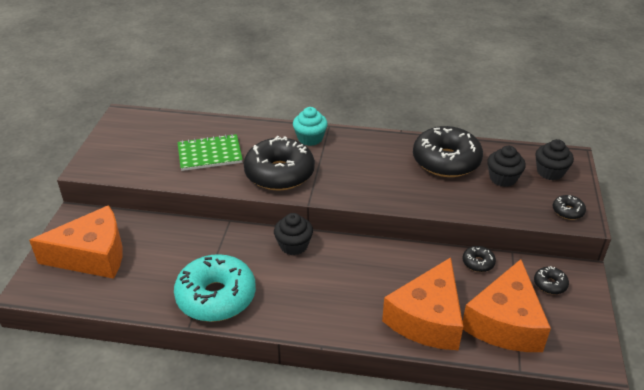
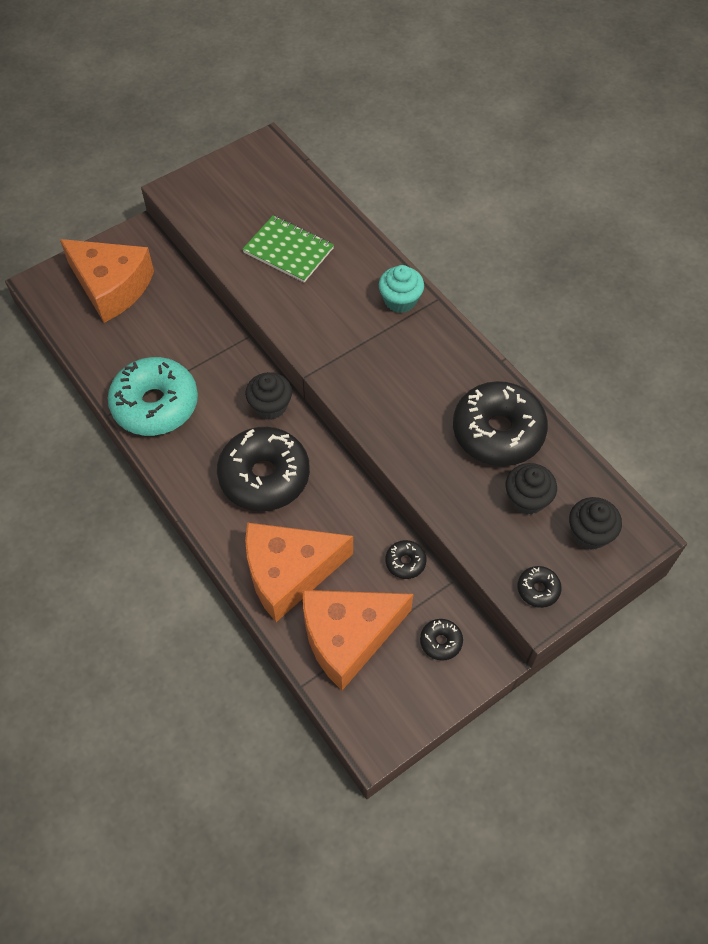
camera: 45 degrees right, 20 degrees up
(279, 173) = (322, 321): black donut -> black donut (264, 476)

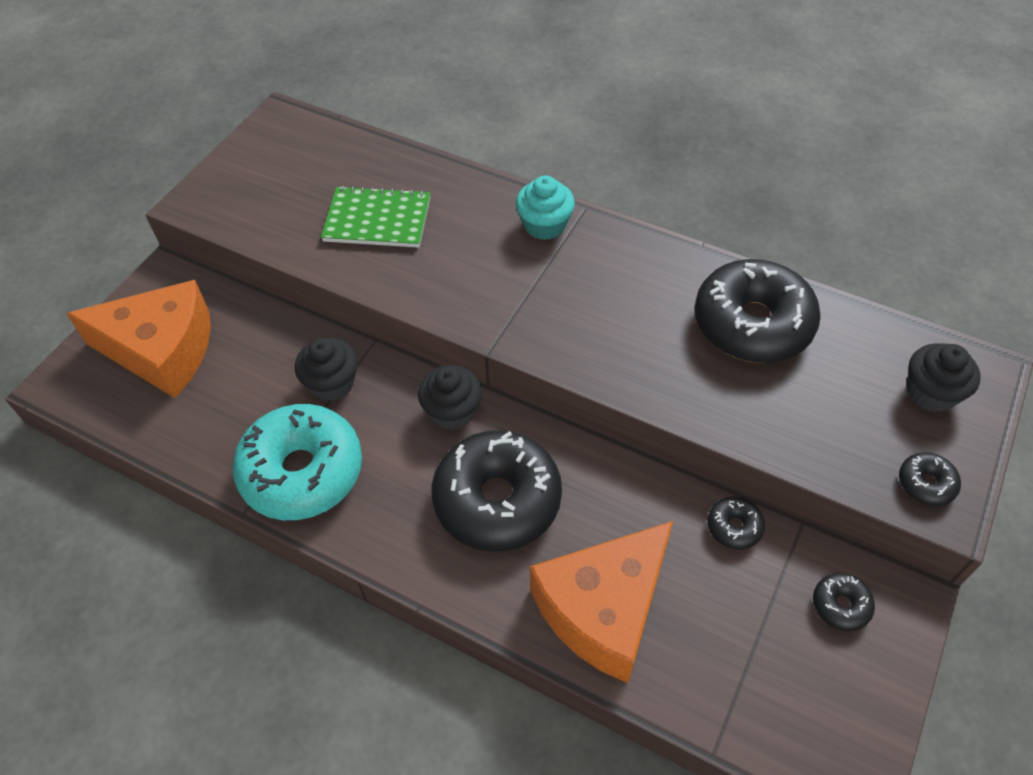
camera: 25 degrees left, 5 degrees down
(348, 636) = (729, 656): orange cheese -> none
(527, 499) = (837, 384): black cupcake -> black cupcake (332, 383)

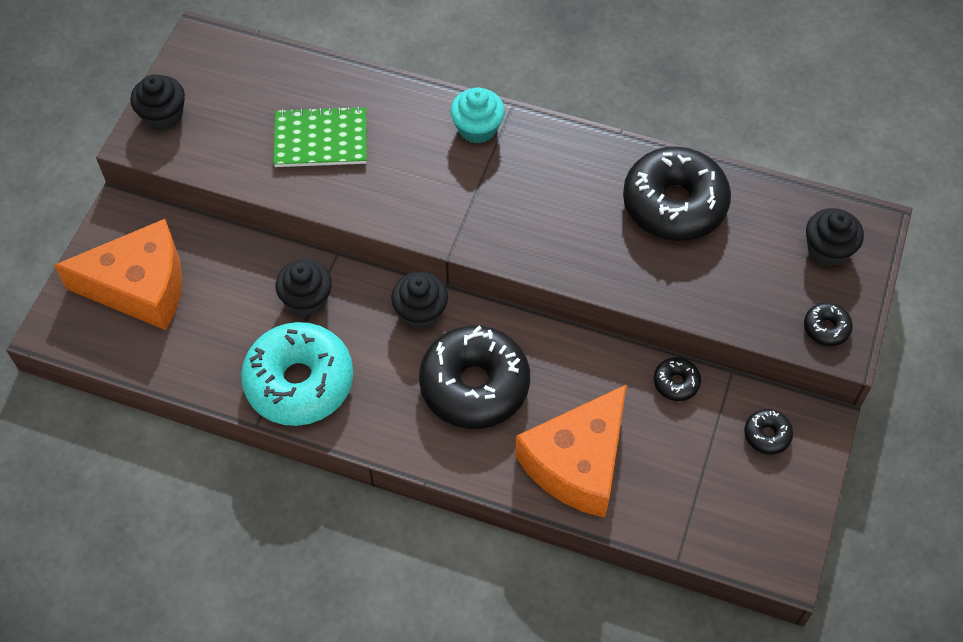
camera: 10 degrees left, 5 degrees up
(224, 182) = (163, 115): none -> black cupcake

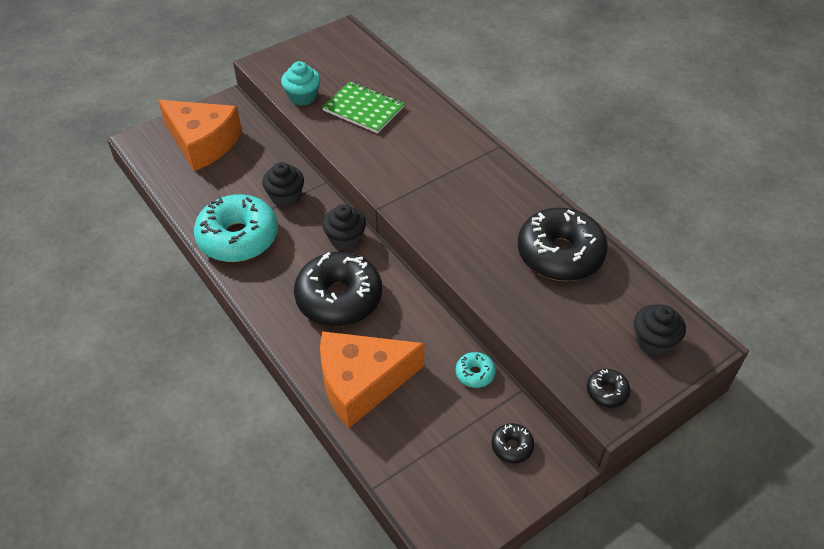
camera: 35 degrees right, 10 degrees down
(163, 115) = (288, 57): black cupcake -> none
(477, 128) = (465, 147): turquoise cupcake -> turquoise cupcake (302, 97)
(676, 382) = (475, 373): black donut -> turquoise donut

